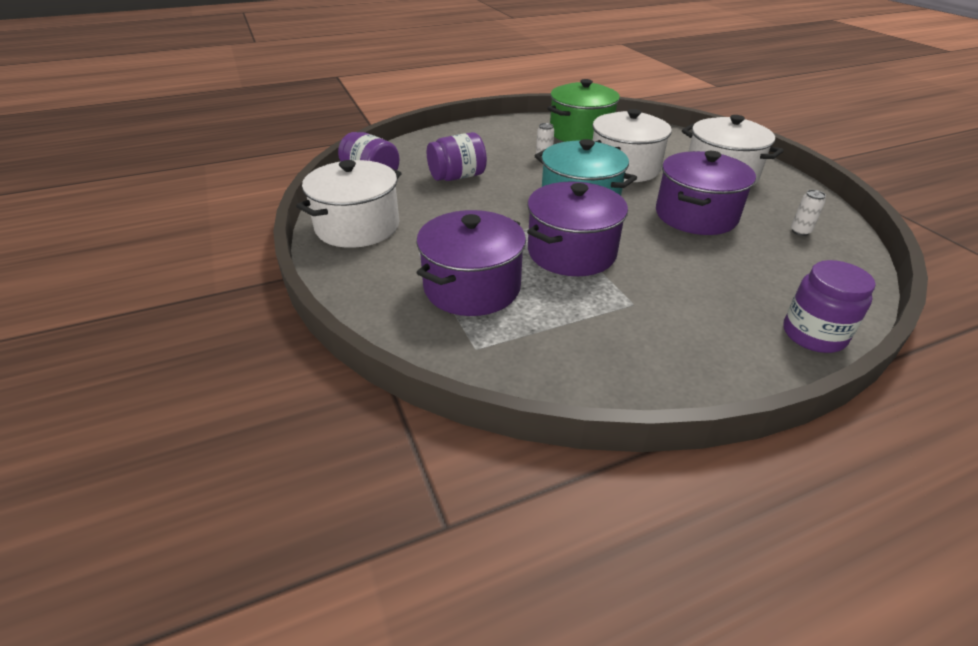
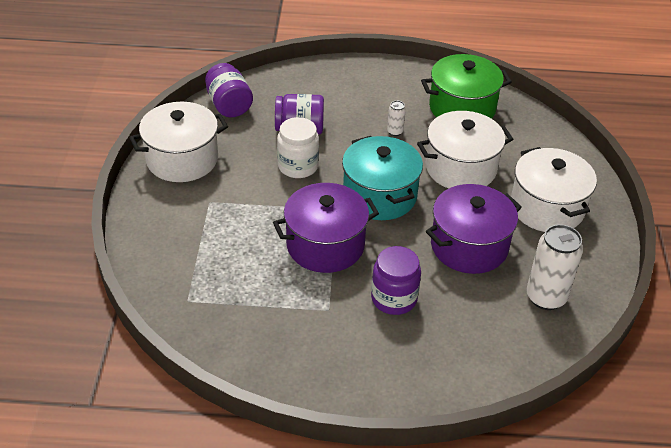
camera: 25 degrees right, 5 degrees up
(472, 287) = (223, 249): purple pot -> none
(482, 202) = (298, 166): none -> white jar
(800, 231) = (546, 297): white can -> white can, size x2.13
(813, 335) = (438, 389): purple jar -> purple jar (394, 298)

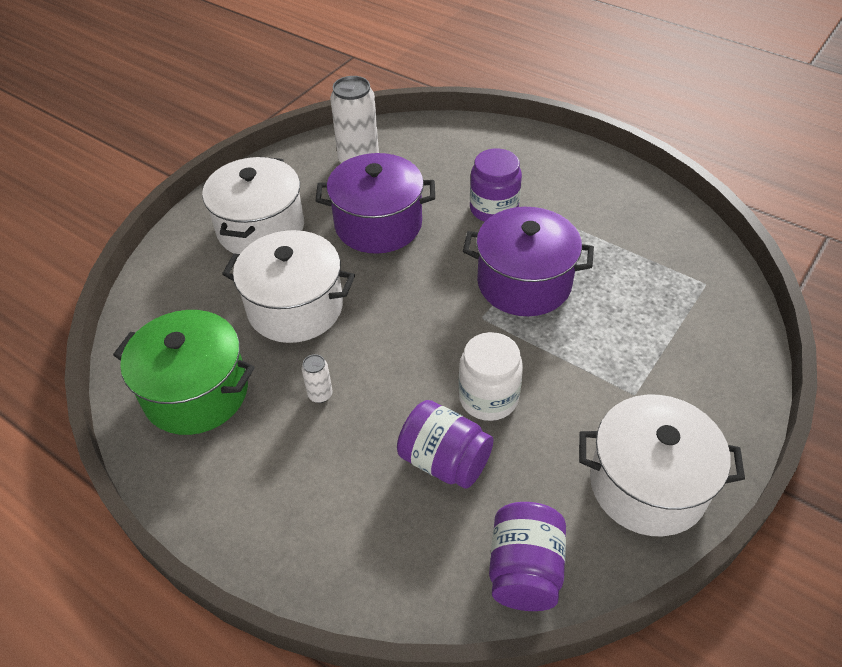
camera: 145 degrees left, 5 degrees up
(379, 195) = (419, 313): turquoise pot -> none

